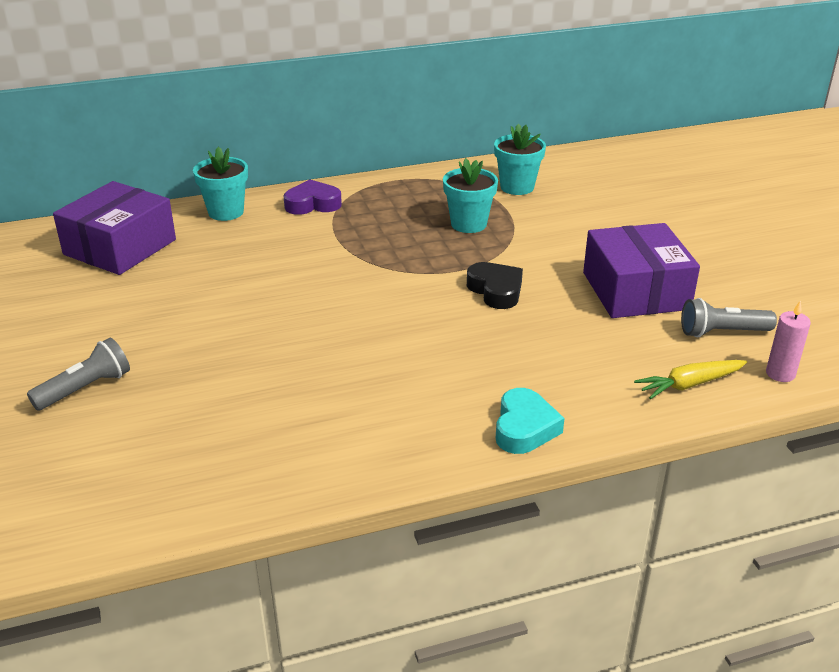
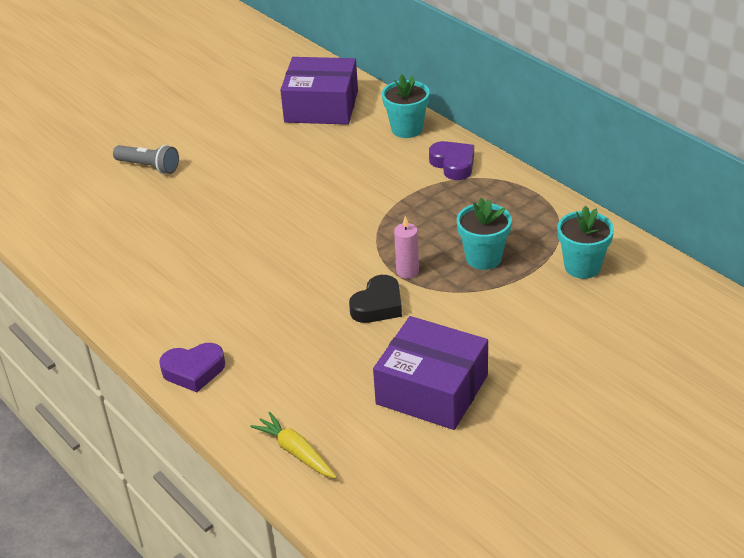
camera: 70 degrees right, 5 degrees up
(524, 428) = (194, 371): turquoise heart -> purple heart
(635, 291) = (432, 389): purple box -> purple box turned 60 degrees clockwise
(722, 332) = (392, 460): grey flashlight -> none
(780, 374) = (343, 510): pink candle -> pink candle (407, 271)

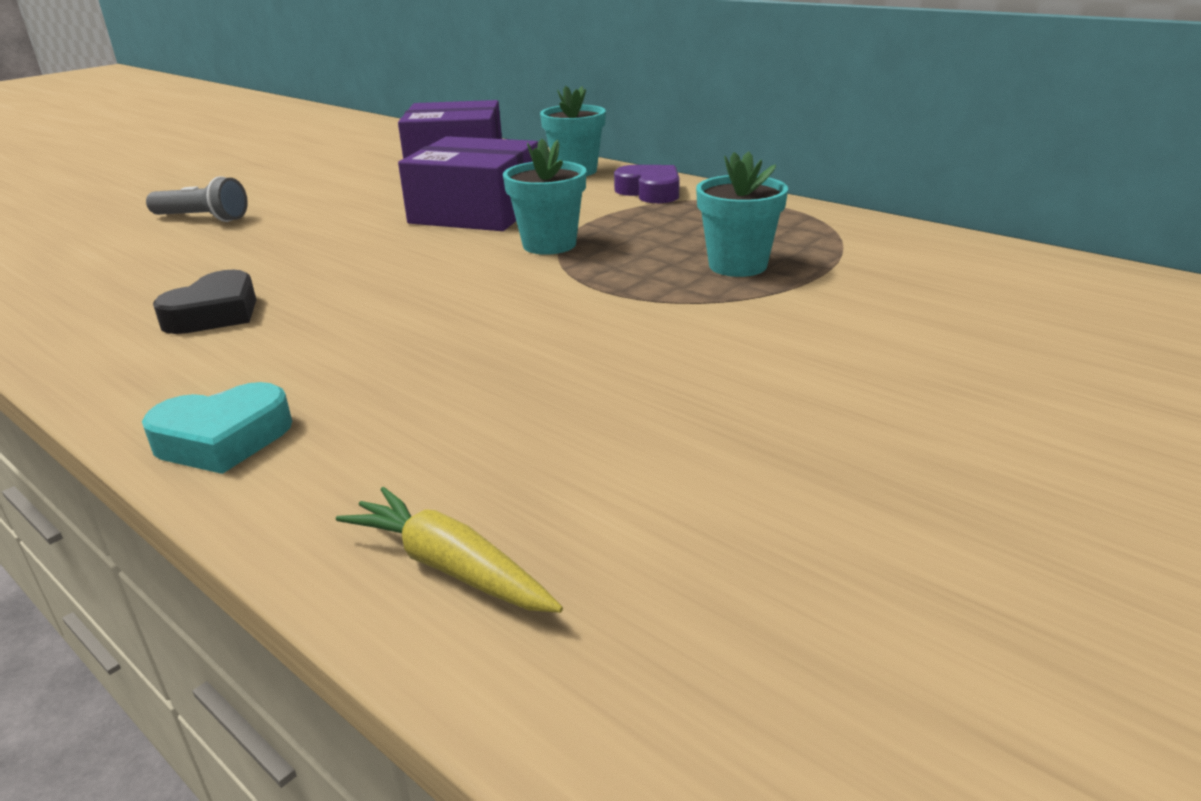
camera: 10 degrees left, 10 degrees down
(194, 371) = (223, 439): purple heart -> turquoise heart
(378, 305) = (582, 326): black heart -> black heart (214, 314)
(407, 271) = (620, 286): pink candle -> none
(432, 389) = (726, 428): purple box -> purple box (476, 211)
(582, 267) = (898, 263): turquoise flower pot -> turquoise flower pot (549, 245)

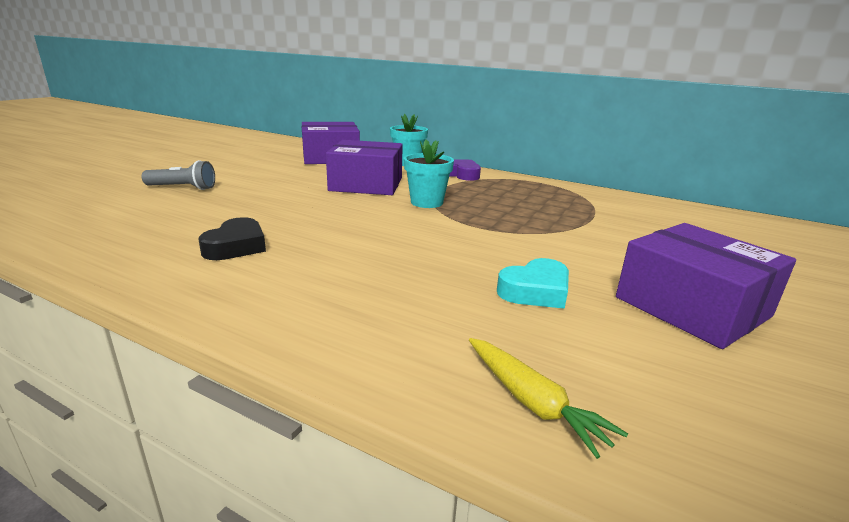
camera: 15 degrees left, 5 degrees down
(223, 439) = (305, 328): turquoise heart -> turquoise heart (535, 291)
(450, 567) = (532, 402): yellow carrot -> yellow carrot turned 150 degrees counterclockwise
(737, 265) = (544, 213): turquoise flower pot -> none
(847, 443) = (692, 307): none -> purple box

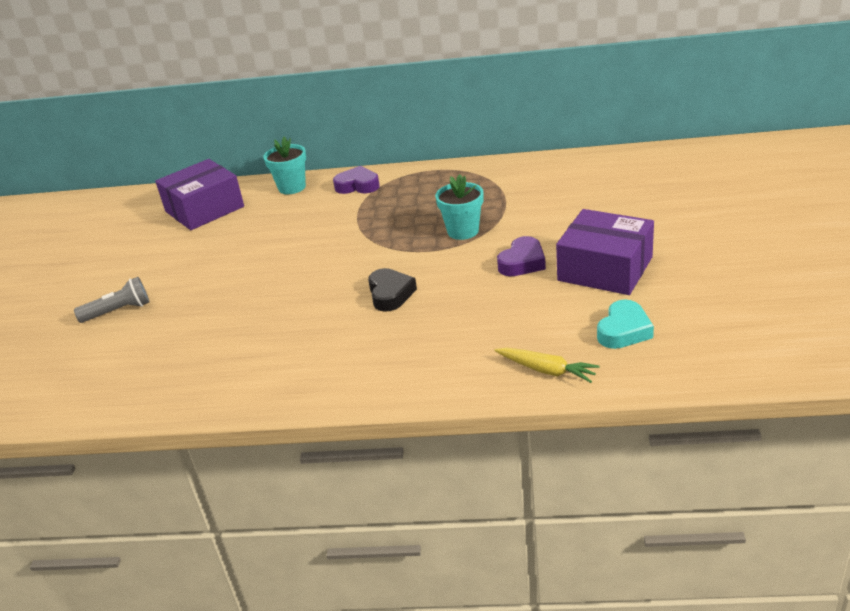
camera: 20 degrees left, 10 degrees up
(236, 246) = (261, 349): black heart -> black heart (390, 294)
(366, 184) = (284, 236): purple box -> none
(426, 202) = (361, 238): turquoise flower pot -> turquoise flower pot (463, 231)
(535, 291) = (506, 297): turquoise heart -> turquoise heart (624, 330)
(579, 267) = (522, 262): none -> purple heart

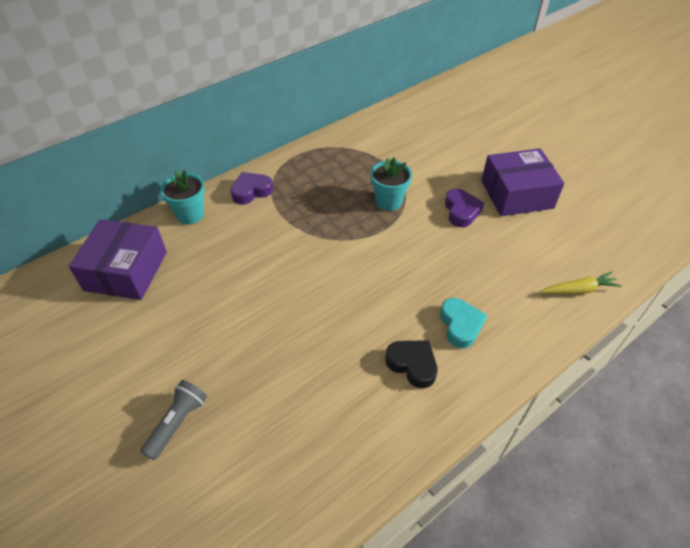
camera: 45 degrees left, 15 degrees up
(390, 294) = (404, 280): black heart -> black heart (412, 364)
(624, 330) = (582, 237): turquoise heart -> turquoise heart (460, 325)

